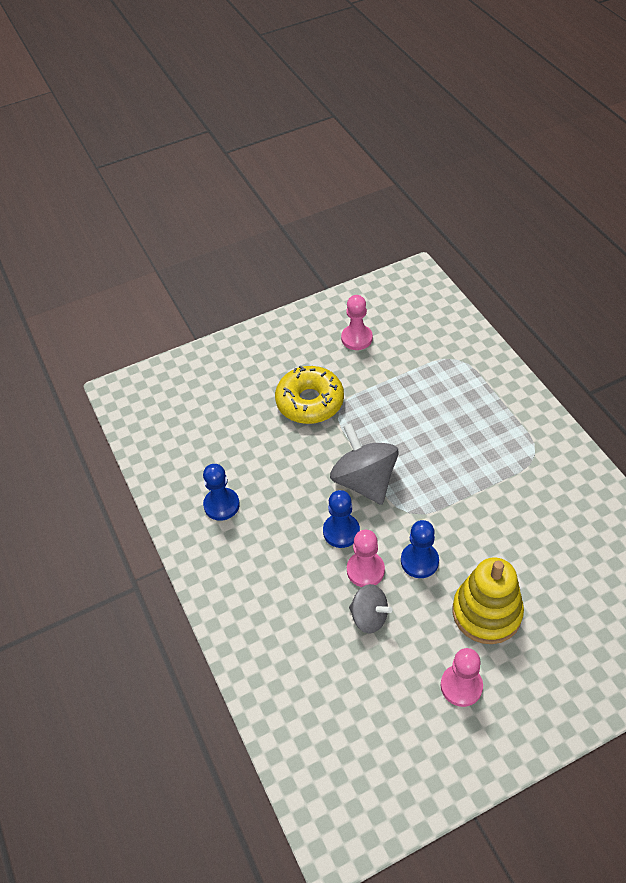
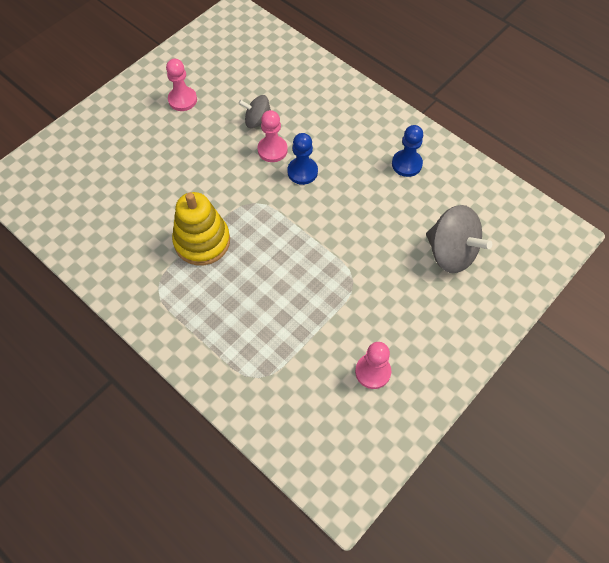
camera: 155 degrees right, 10 degrees up
(310, 402) = (384, 279): yellow donut -> none
(364, 481) = (301, 217): grey spinning top -> grey spinning top (451, 252)
(419, 561) = (234, 168): blue pawn -> none
(486, 612) = (175, 147): yellow stacking toy -> yellow stacking toy (202, 241)

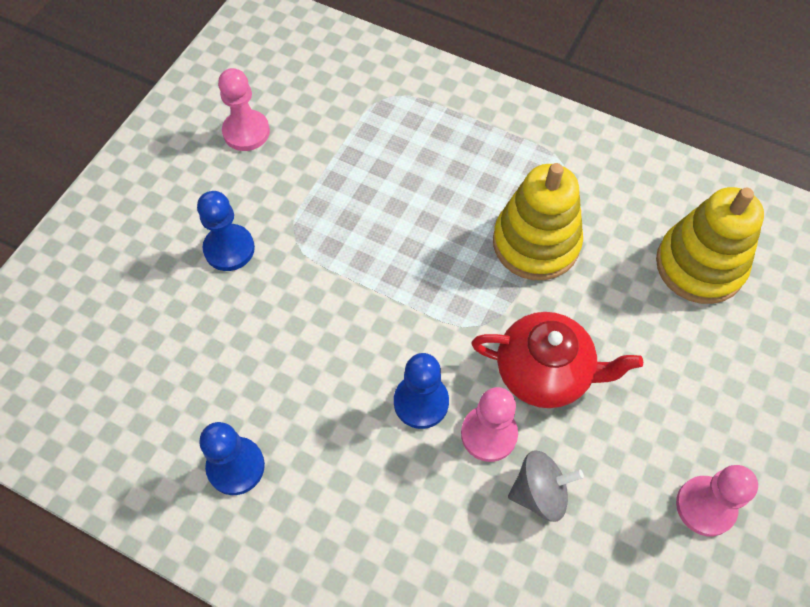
camera: 165 degrees right, 0 degrees up
(112, 205) = (699, 265): none -> yellow stacking toy
(231, 171) = (544, 372): none -> red teapot
(396, 283) = (229, 249): none -> blue pawn
(451, 252) = (147, 315): grey spinning top -> none

